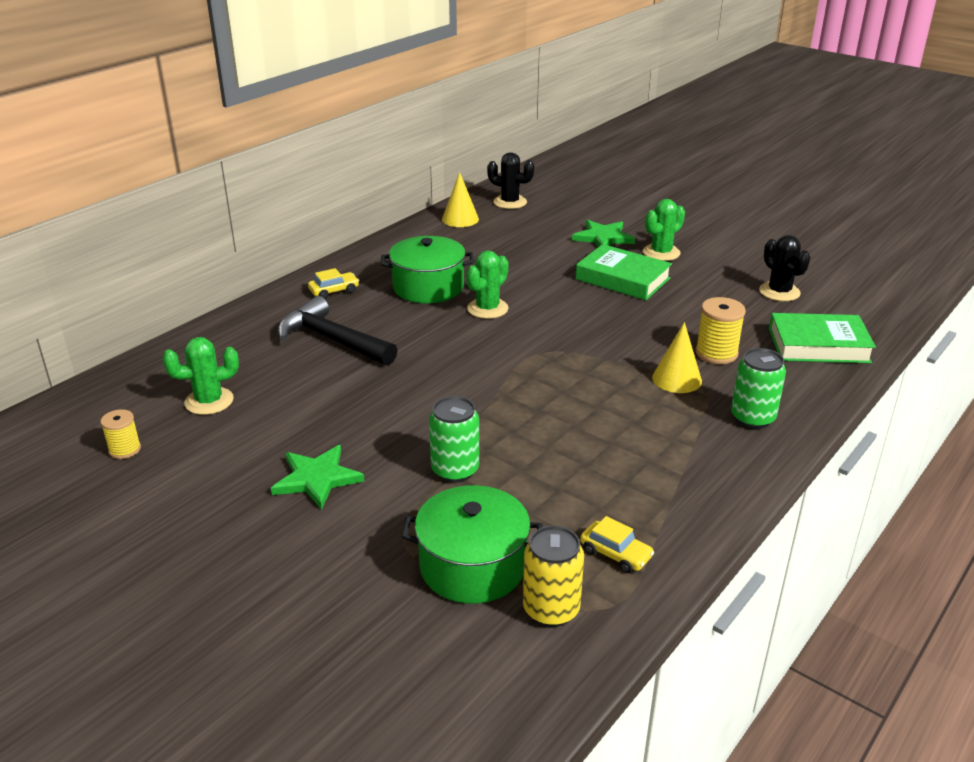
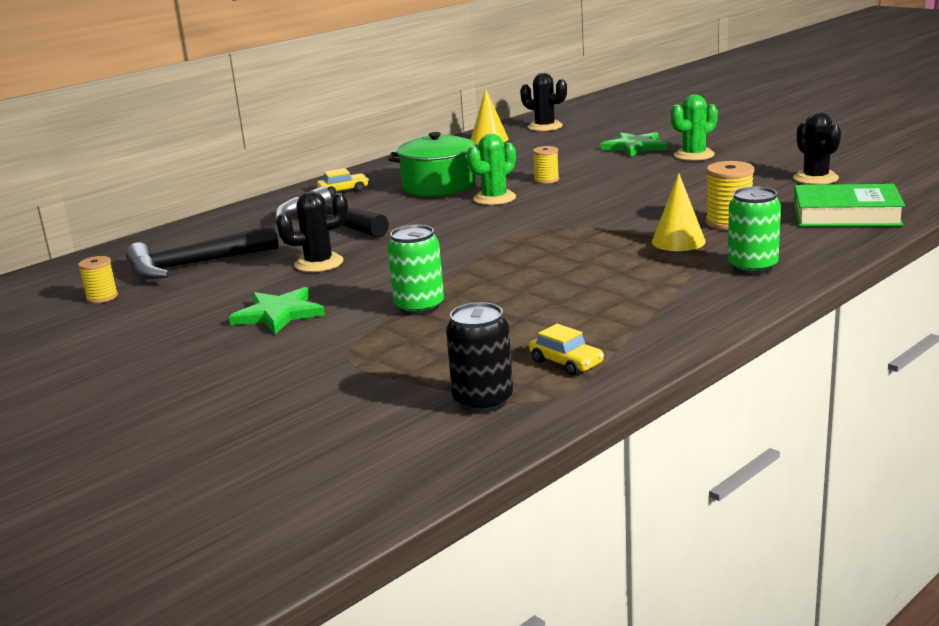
camera: 10 degrees right, 10 degrees down
(209, 401) = (194, 265): green cactus -> black hammer
(338, 402) = (319, 263): none -> black cactus
(473, 566) = (412, 371): green pot -> none
(531, 283) = (546, 180): none -> yellow spool
(551, 609) = (483, 401): yellow can -> black can
(622, 279) = (645, 174): green book -> none

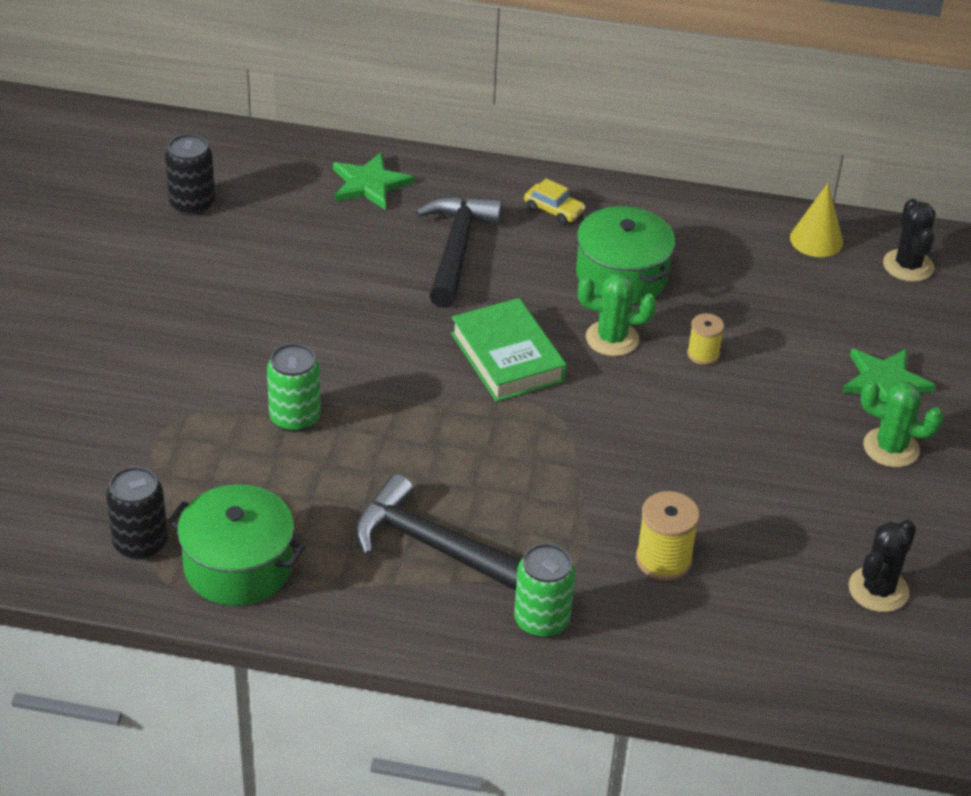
camera: 50 degrees right, 20 degrees up
(102, 297) = (192, 204): yellow spool -> black can
(194, 265) = (293, 218): black hammer -> black hammer (429, 544)
(278, 314) = (226, 334): green star -> green star (369, 184)
(319, 263) = (350, 299): black cactus -> none
(566, 363) = (238, 566): yellow car -> green pot
(678, 241) = (578, 538): yellow cone -> none
(846, 214) = (759, 653): green book -> green book (507, 357)

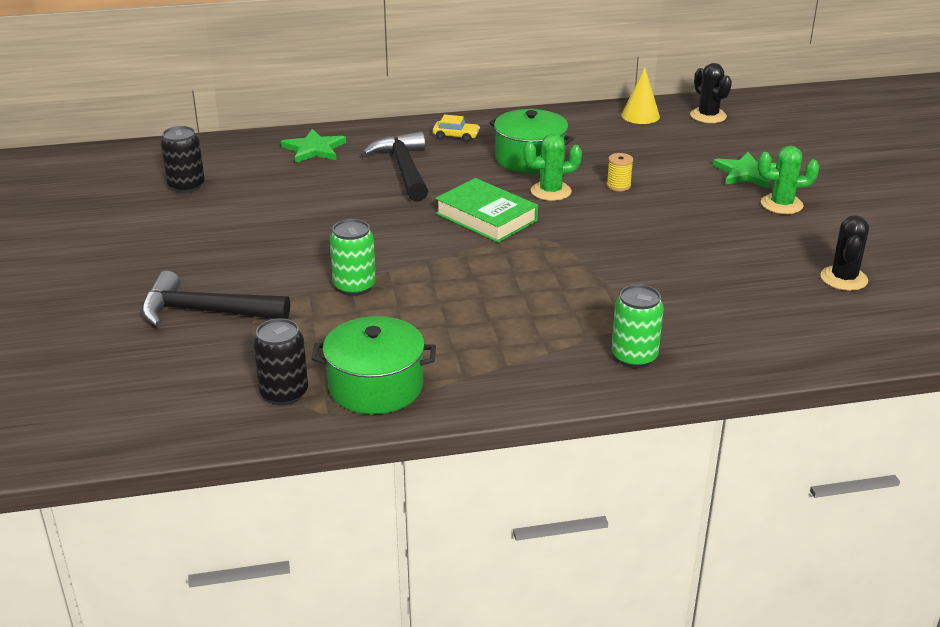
camera: 20 degrees left, 10 degrees down
(429, 544) = (514, 334): black hammer -> black hammer (204, 312)
(663, 560) = (689, 299): yellow spool -> none

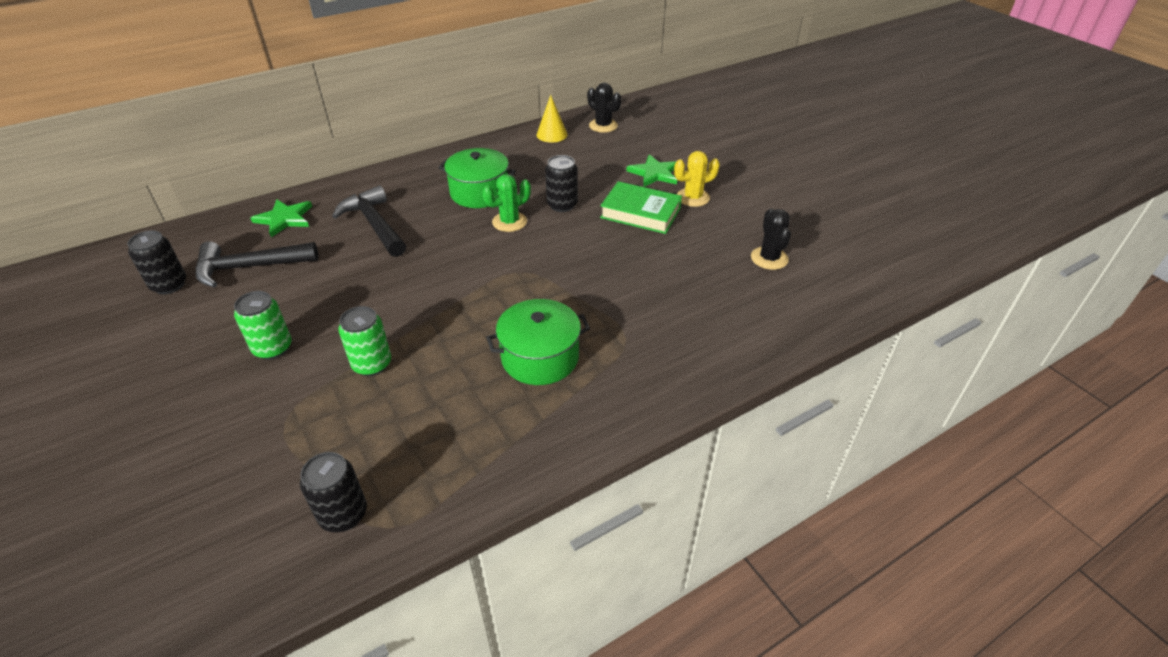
camera: 20 degrees left, 10 degrees up
(204, 312) = (230, 433): black hammer -> black hammer (249, 267)
(376, 386) = (432, 479): green pot -> green pot (540, 357)
(456, 136) = (408, 181): yellow car -> none
(486, 217) = (465, 260): green book -> green book (640, 213)
(618, 186) = (562, 205): yellow spool -> black can
(634, 357) = (646, 380): green can -> green can (273, 348)
(781, 204) = (693, 197): green cactus -> yellow cactus

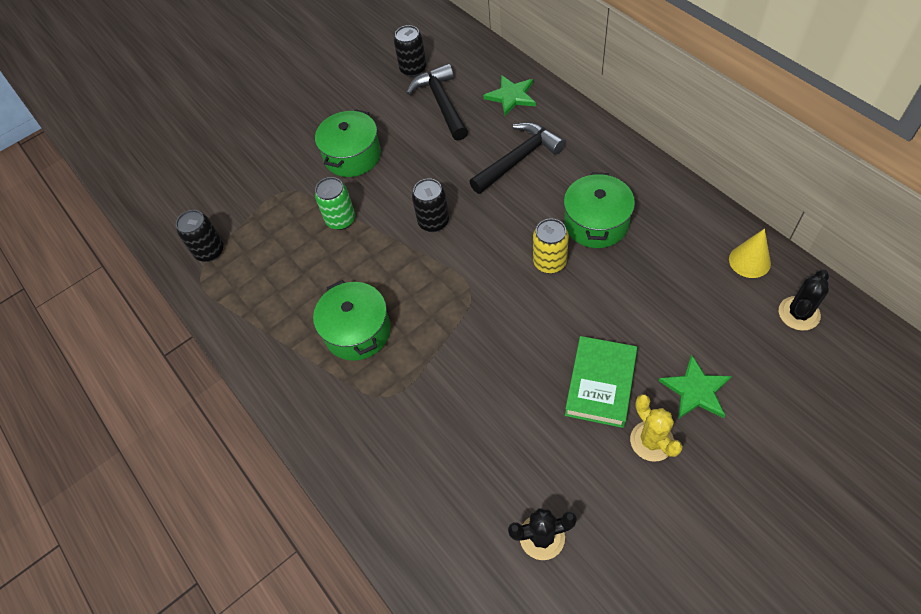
camera: 90 degrees right, 15 degrees up
(273, 348) = (352, 156): green can -> green pot
(509, 222) = (549, 262): green cactus -> yellow can
(562, 205) = (594, 303): black can -> black can (433, 222)

